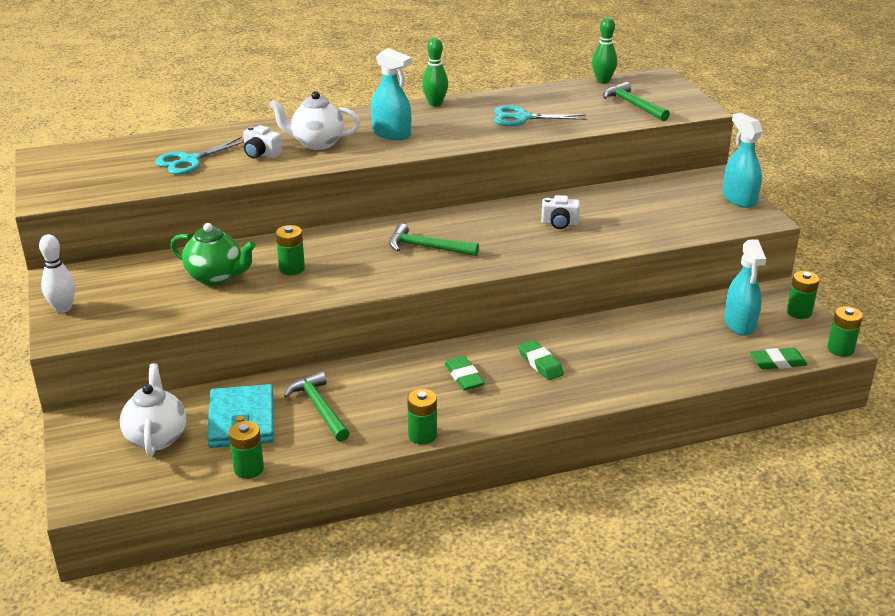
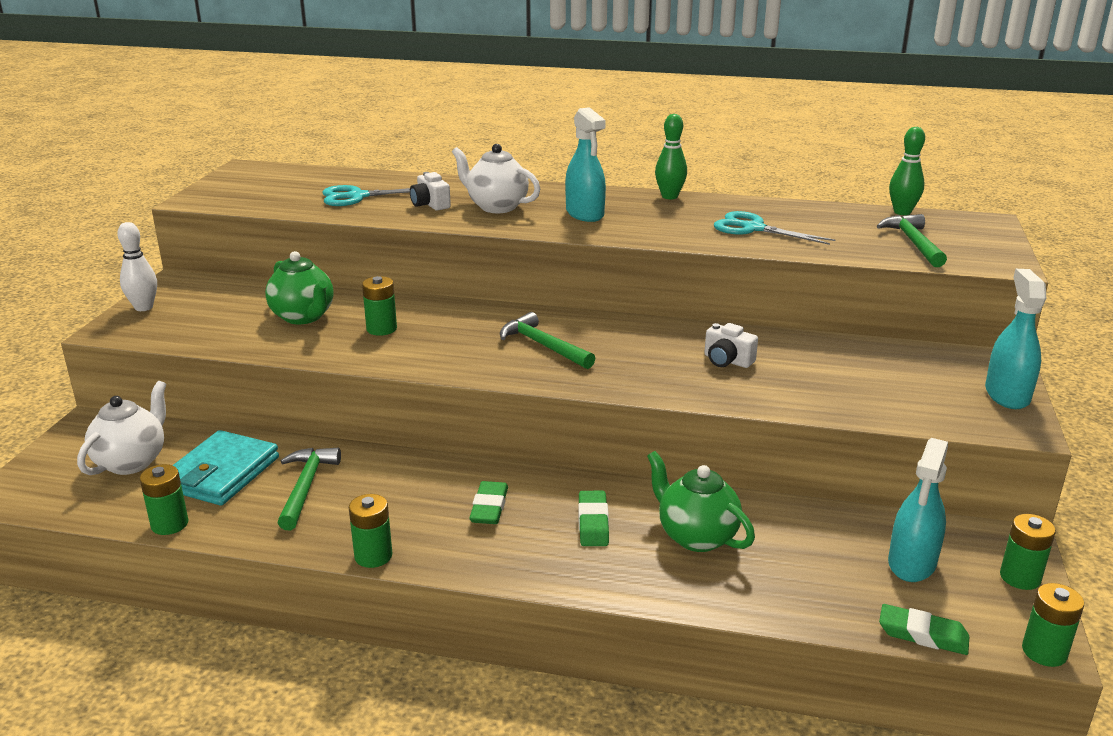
camera: 30 degrees right, 5 degrees down
(610, 350) = (696, 536): none -> green teapot

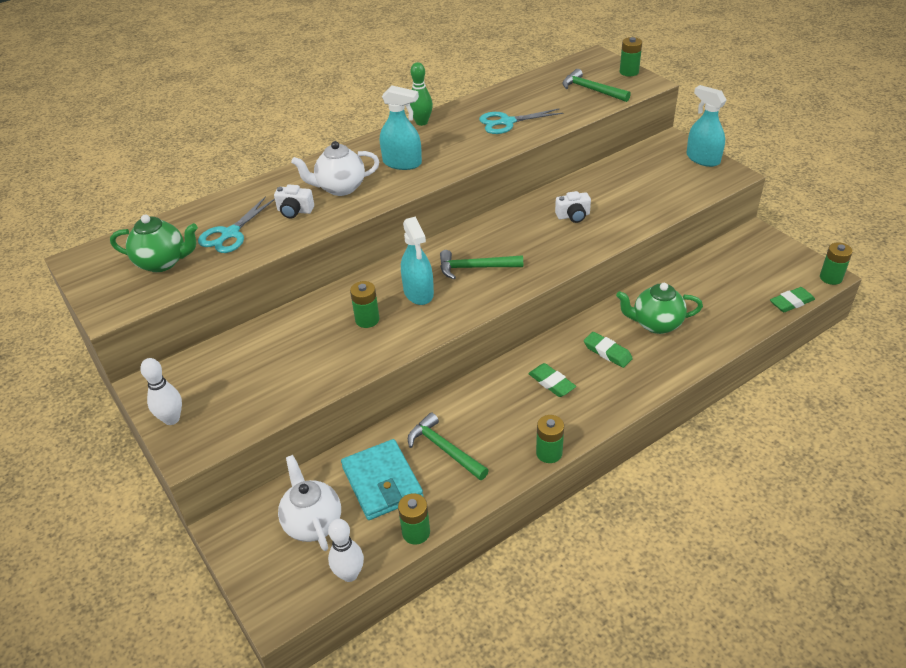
camera: 45 degrees left, 15 degrees up
(81, 512) = (349, 574): none -> white bowling pin
(303, 317) = (301, 346): green teapot -> green teapot (163, 262)
(902, 212) = (551, 70): green bowling pin -> none
(912, 563) = (742, 272): turquoise spray bottle -> turquoise spray bottle (418, 292)
(1020, 577) = (781, 250): green battery -> green battery (629, 72)

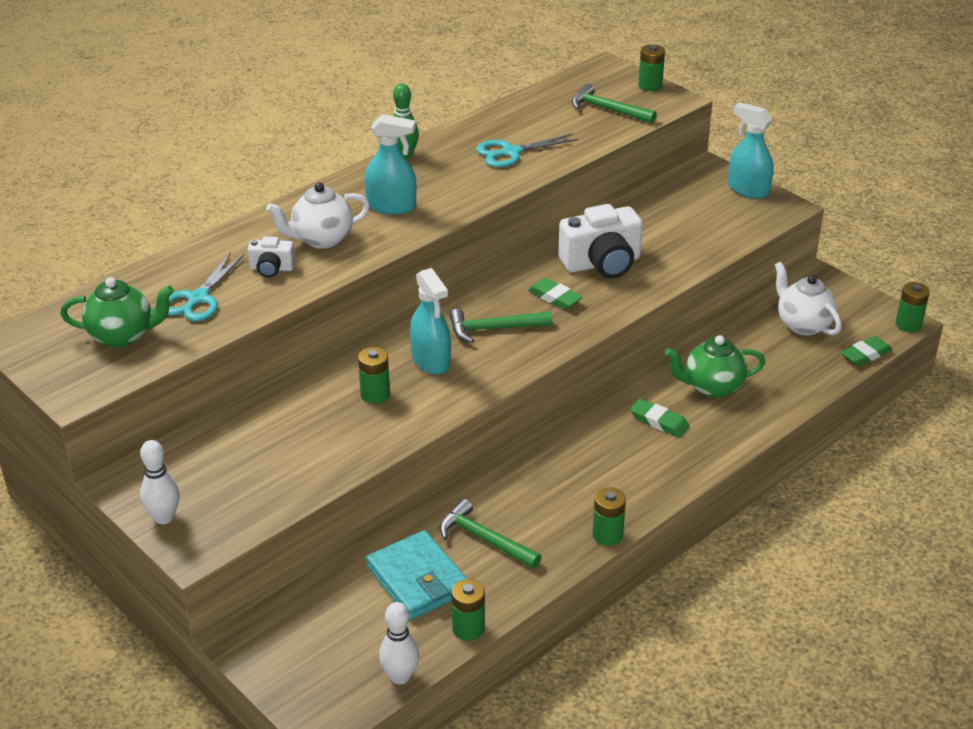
camera: 10 degrees left, 5 degrees down
(313, 523) = (344, 628): white teapot -> white teapot (803, 324)
(551, 383) = (598, 459): green eraser -> green eraser (555, 297)
(573, 216) = (602, 263): white camera -> white camera, size x1.95

